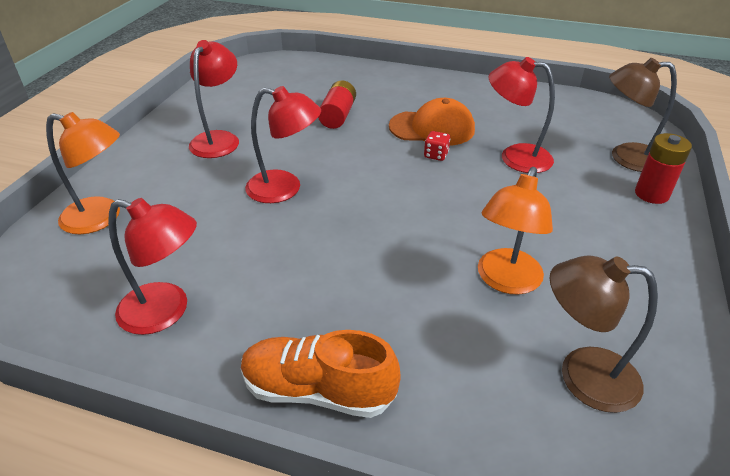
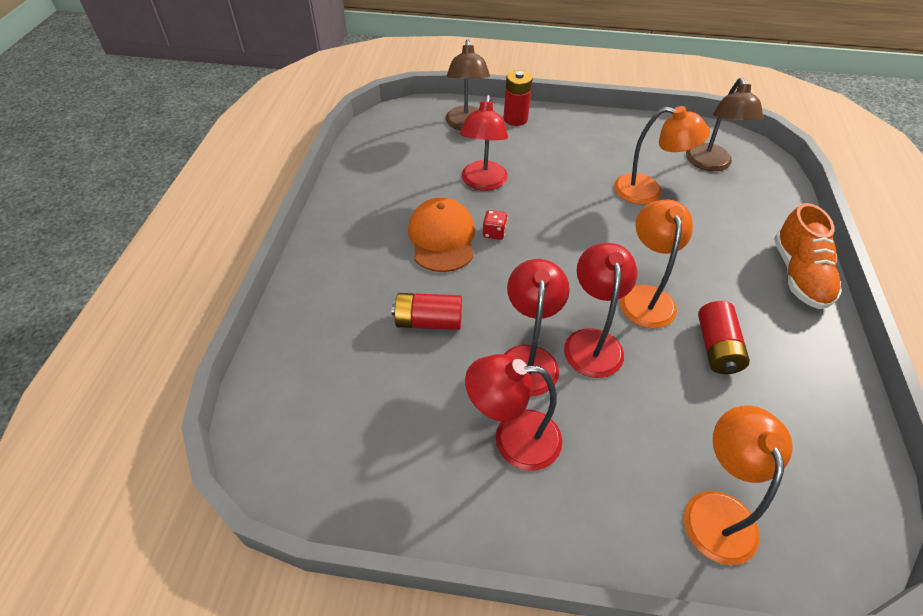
camera: 100 degrees left, 10 degrees up
(166, 311) = (796, 387): red lamp -> red lamp (528, 358)
(242, 266) = (716, 347): none -> red battery
(326, 233) = (645, 296): none -> orange lamp

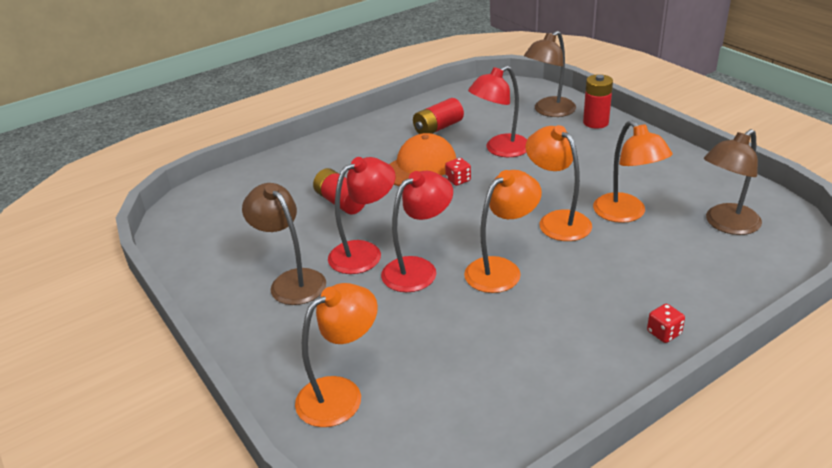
camera: 50 degrees right, 15 degrees down
(513, 438) = (292, 281): red lamp -> brown lamp
(616, 225) = (557, 220): none -> orange lamp
(716, 347) = (500, 326): red battery -> red battery (438, 128)
(798, 275) = (664, 333): orange shoe -> red dice

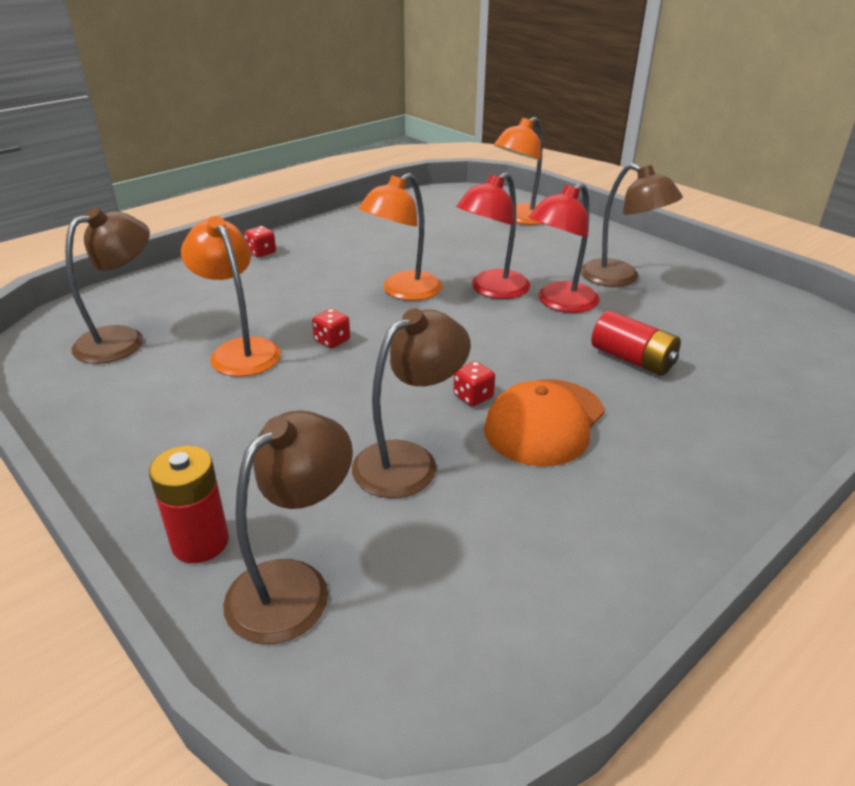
camera: 170 degrees right, 0 degrees up
(438, 128) = (545, 521): red battery -> none
(500, 150) = (409, 461): red lamp -> brown lamp
(557, 220) = (332, 341): orange lamp -> red dice

